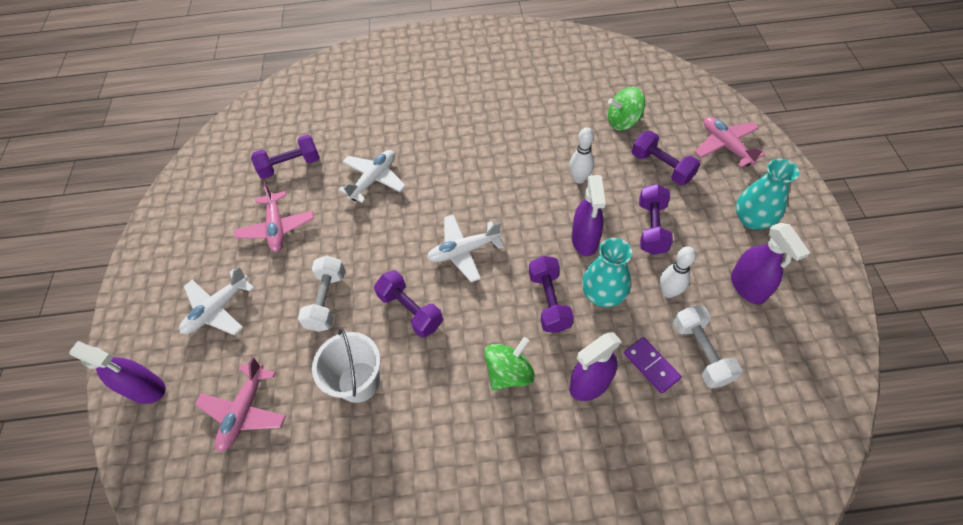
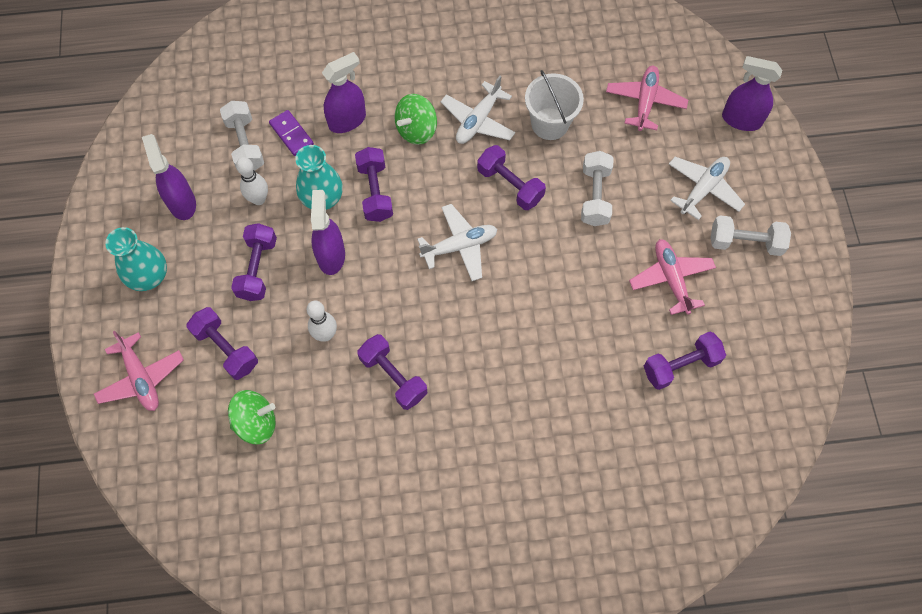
camera: 175 degrees right, 10 degrees up
(199, 259) = (745, 243): none -> white dumbbell
(374, 180) = (571, 341): white plane -> white plane (478, 120)
(519, 152) = (393, 377): none -> purple dumbbell

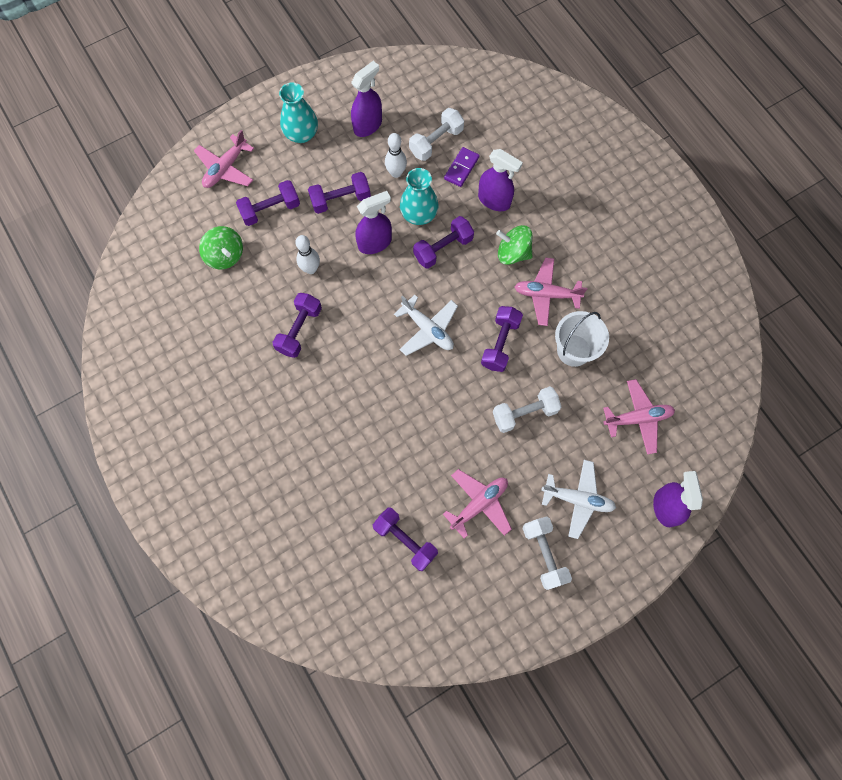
camera: 65 degrees right, 5 degrees up
(226, 349) = (270, 209): purple dumbbell -> purple dumbbell turned 45 degrees clockwise
(478, 120) = (546, 294): white plane -> pink plane

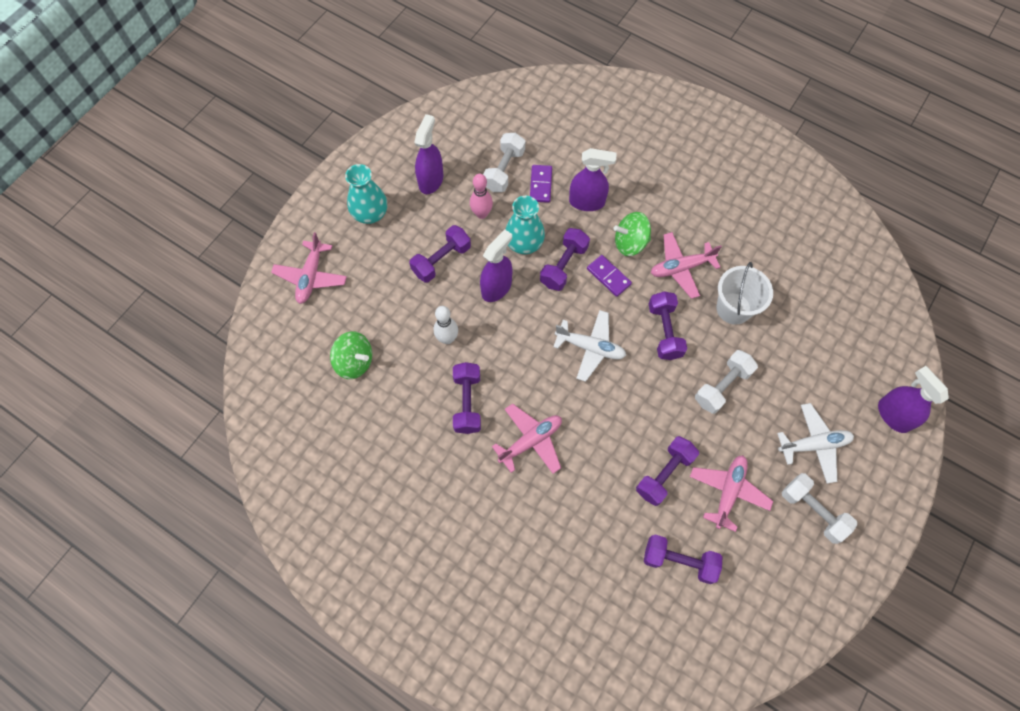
camera: 25 degrees left, 5 degrees down
(270, 209) = (377, 298): purple dumbbell -> purple dumbbell (664, 474)
(396, 173) = (481, 214): white bowling pin -> pink bowling pin
(477, 274) = (608, 277): none -> purple domino
(637, 418) = (824, 345): pink plane -> pink plane (530, 441)

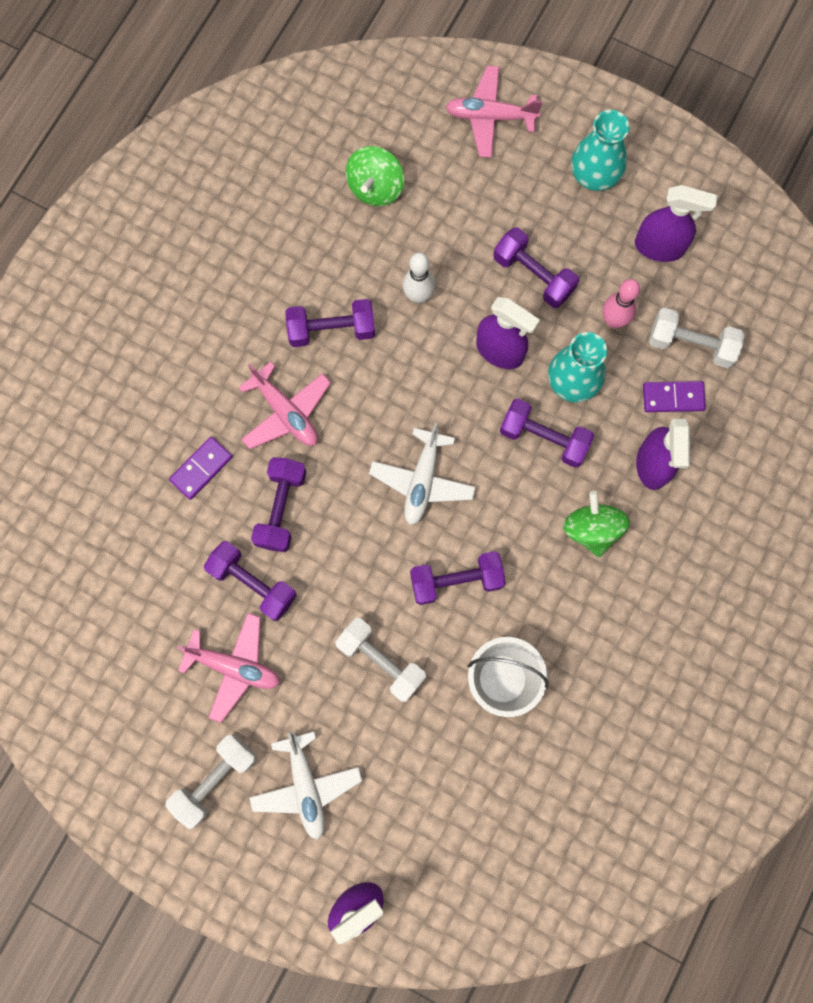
camera: 85 degrees right, 10 degrees up
(608, 277) = (533, 500): purple domino -> purple domino (201, 468)
(679, 561) = (143, 603): purple dumbbell -> purple dumbbell (281, 508)
(681, 268) = (559, 603): pink plane -> none

